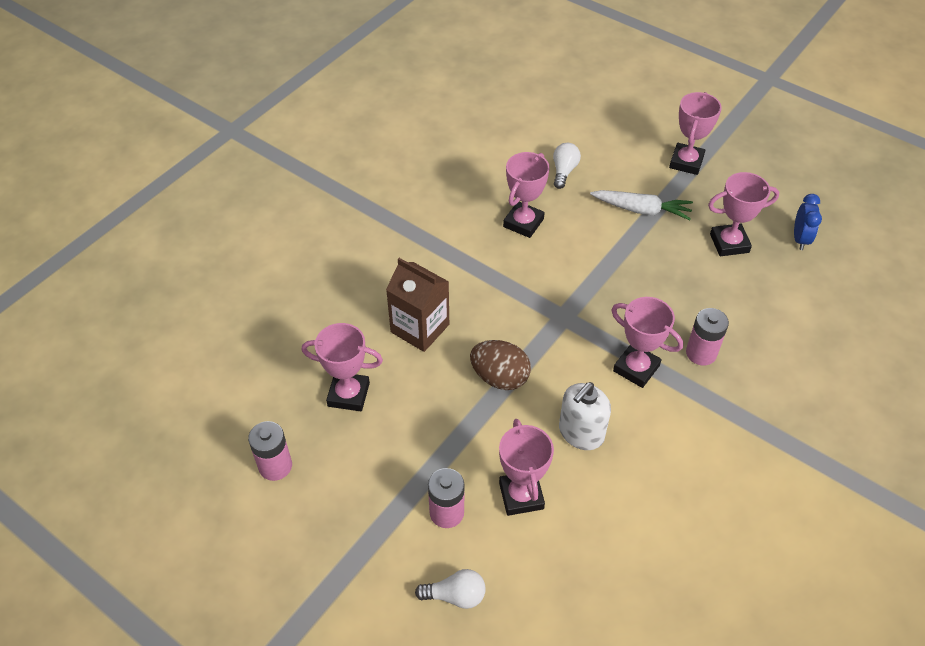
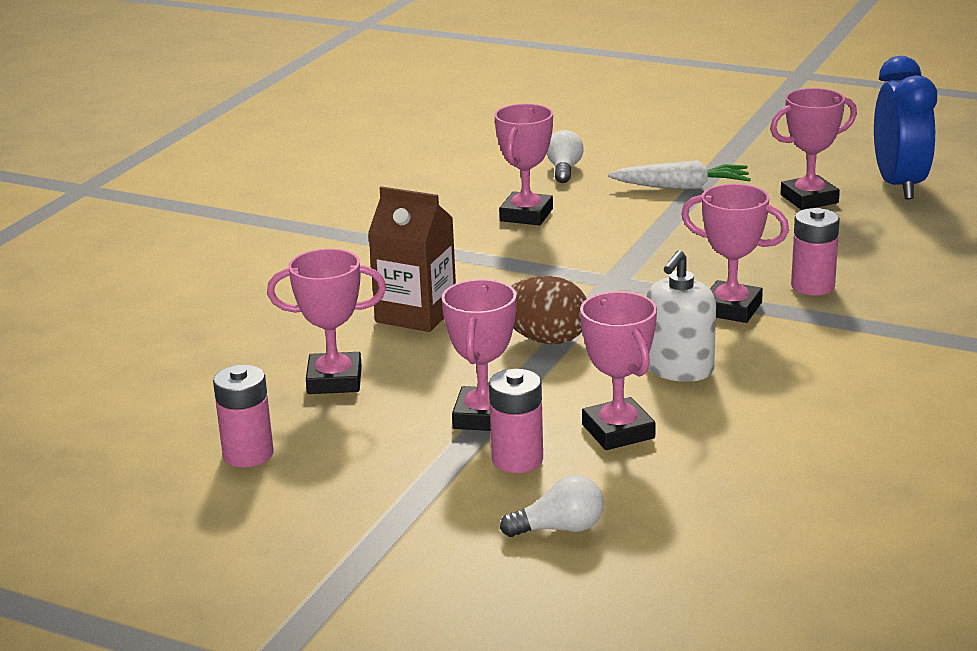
camera: 10 degrees left, 25 degrees down
(686, 162) = (724, 145): pink trophy -> pink trophy (484, 416)
(800, 239) = (899, 185): blue clock -> blue clock, size x1.86

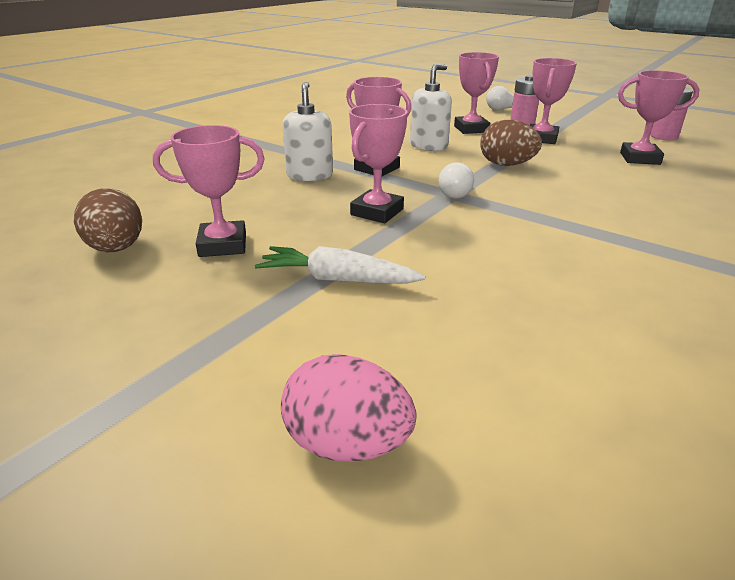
camera: 170 degrees left, 5 degrees up
(416, 314) = (605, 187): brown carton -> none
(526, 215) = (525, 265): pink trophy -> pink trophy (377, 212)
(564, 170) = (474, 335): white light bulb -> white light bulb (456, 193)
(621, 127) = (347, 444): none -> pink egg
(812, 286) = (310, 175): pink battery -> white soap dispenser
(899, 185) = (116, 249): blue clock -> brown egg

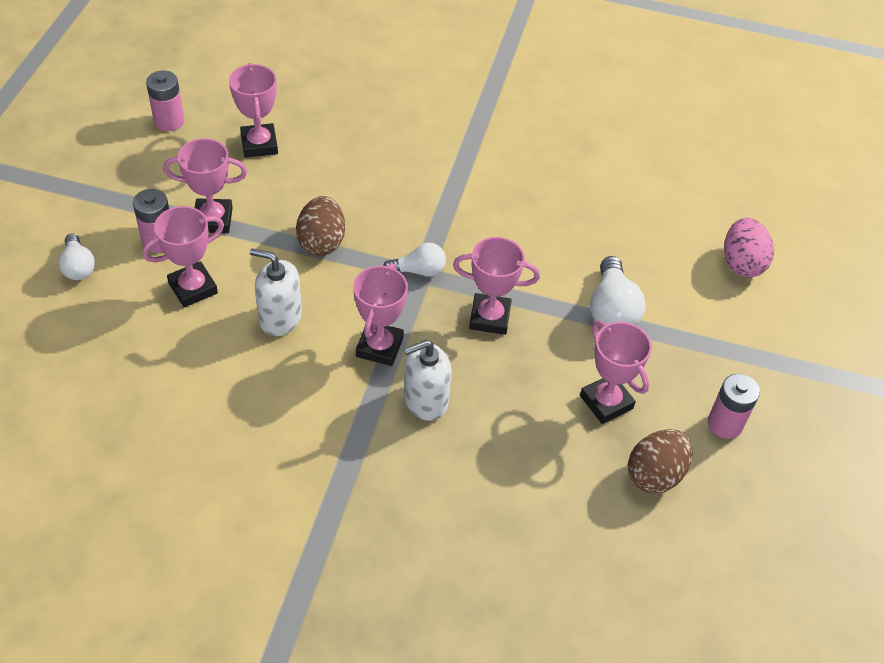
camera: 115 degrees left, 20 degrees up
(105, 310) = (725, 424): none -> pink battery
(338, 279) = (612, 310): white carrot -> white light bulb

